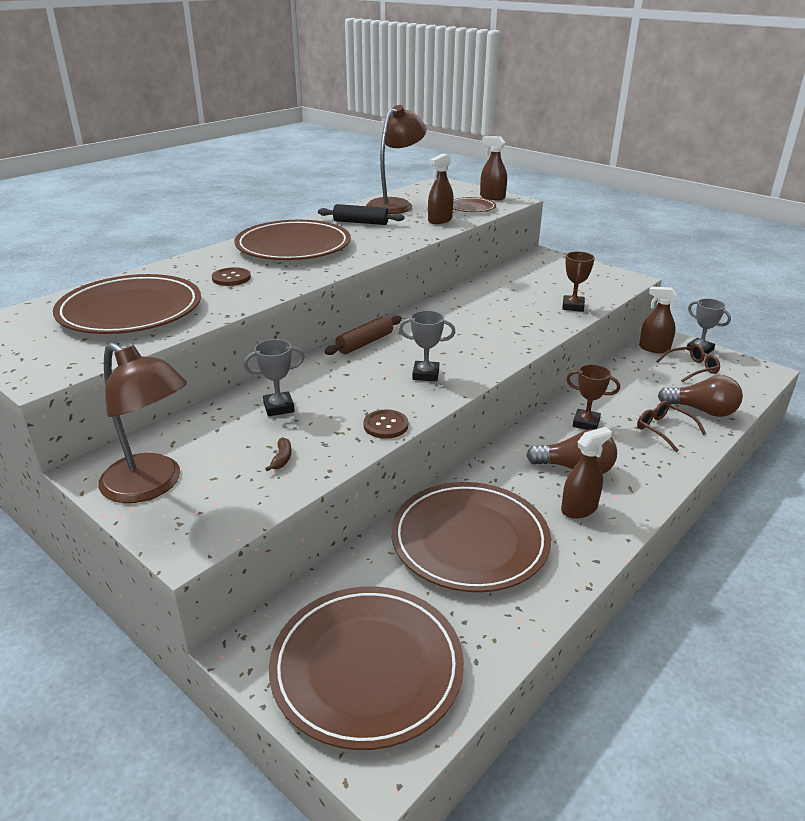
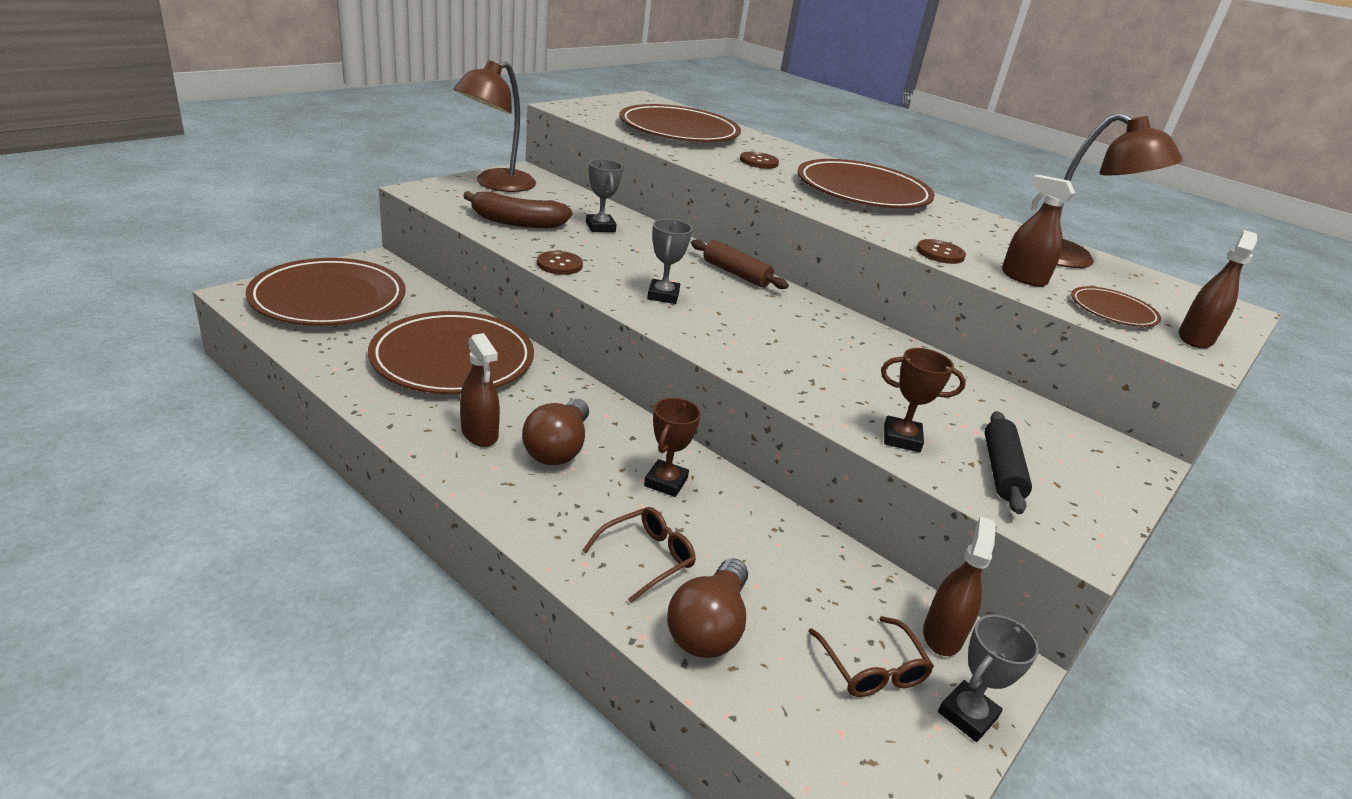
camera: 85 degrees right, 0 degrees up
(282, 459) = (517, 222): brown banana -> brown banana, size x2.43
(361, 222) = (972, 230): black rolling pin -> black rolling pin (1001, 471)
(415, 236) = (940, 253): none -> brown button

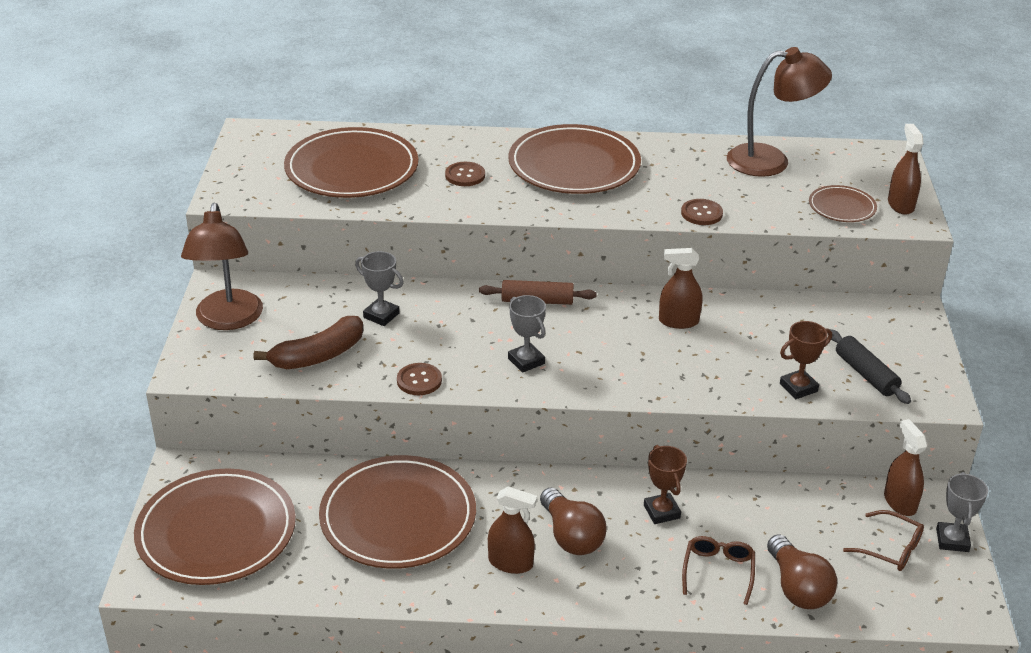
camera: 35 degrees left, 5 degrees up
(1023, 278) = (769, 206): brown spray bottle -> brown spray bottle (678, 321)

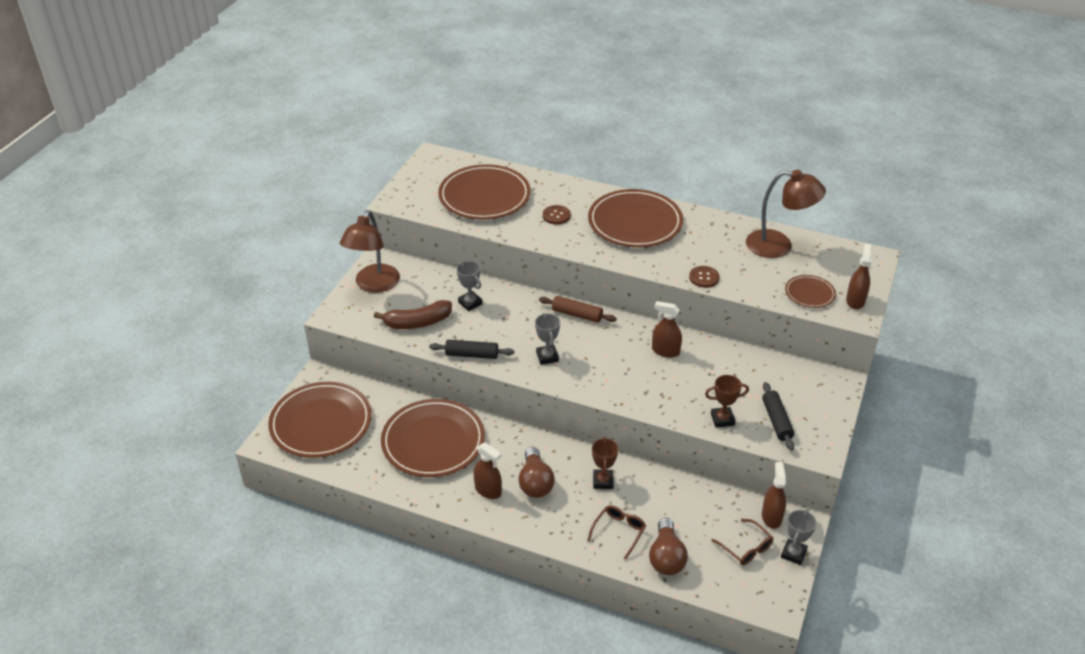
camera: 20 degrees right, 5 degrees up
(419, 380) = (472, 354): brown button -> black rolling pin

